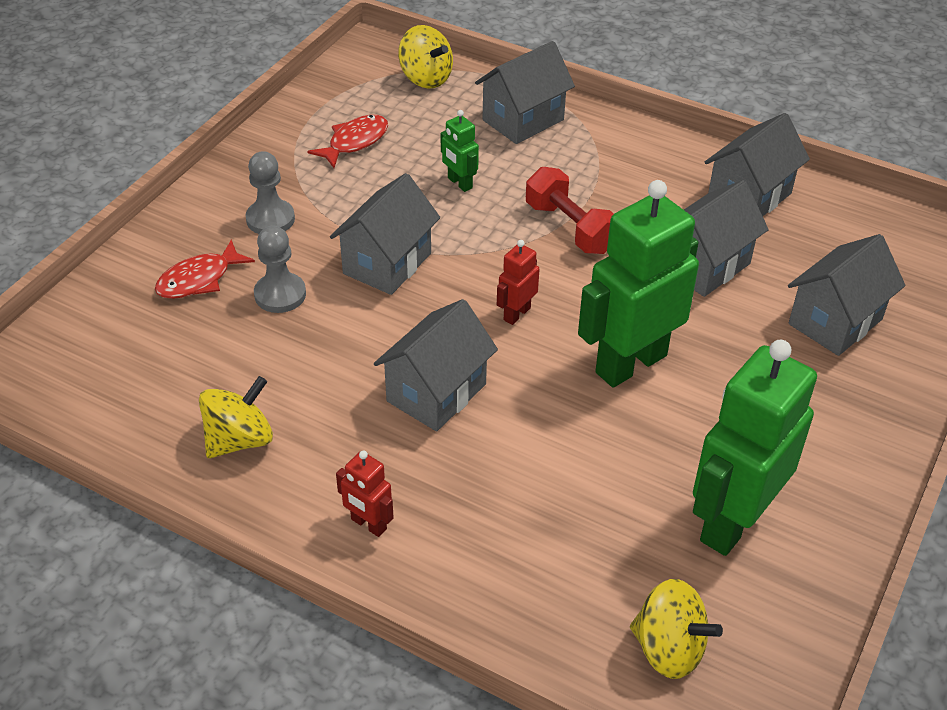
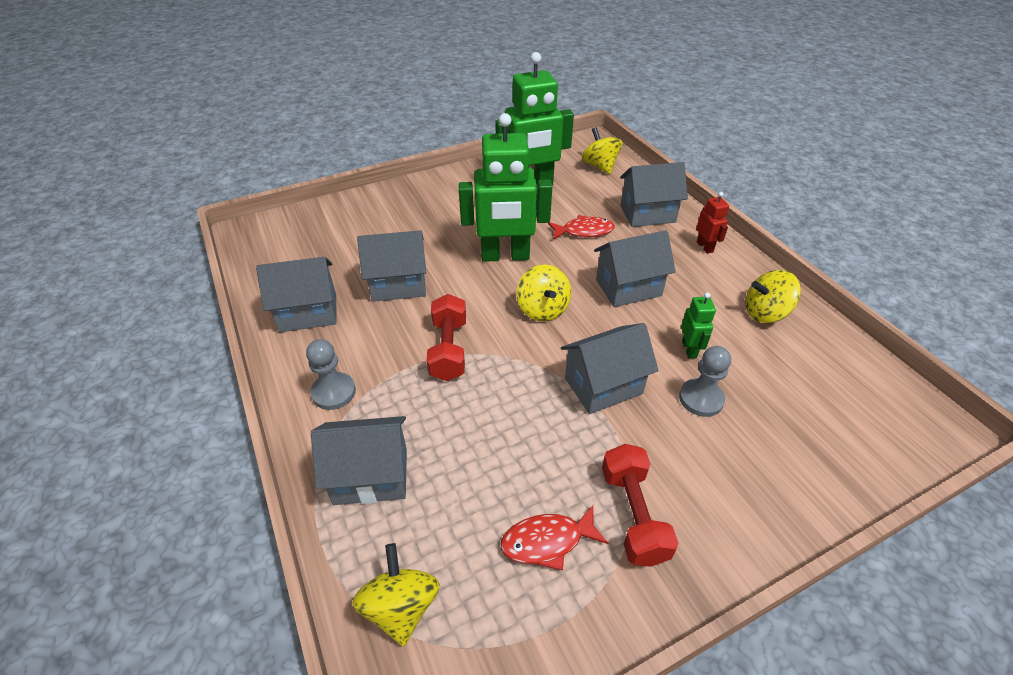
camera: 145 degrees left, 0 degrees up
(199, 279) = (766, 445): red fish -> red fish (584, 231)
(270, 219) = (680, 480): grey pawn -> grey pawn (334, 392)
(298, 182) = (633, 514): none -> red dumbbell
(459, 183) = (490, 432): green robot -> green robot (689, 349)
(516, 314) = (542, 309): red robot -> yellow spinning top
(835, 321) = (375, 229): grey house -> grey house (647, 214)

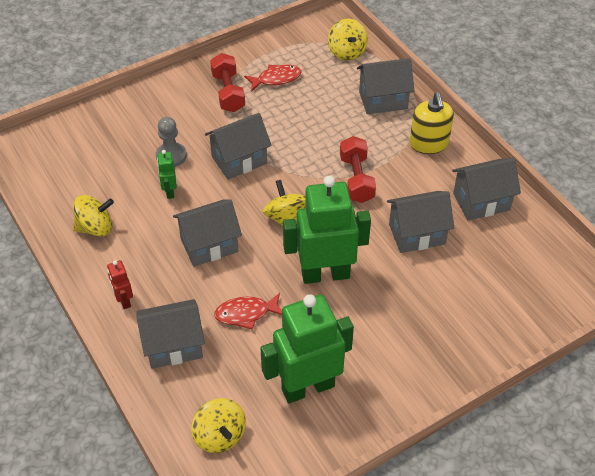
camera: 175 degrees right, 5 degrees up
(334, 392) = (429, 144): grey pawn -> yellow soap dispenser

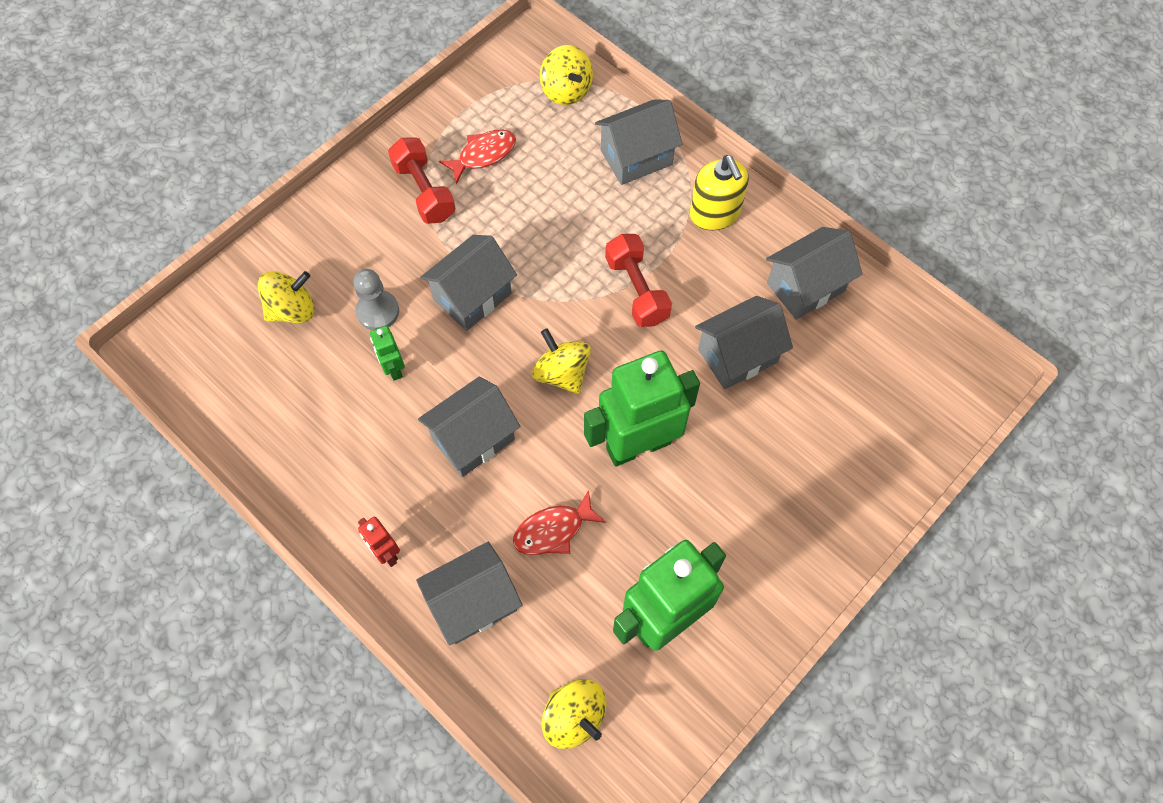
camera: 15 degrees left, 15 degrees up
(95, 228) = (310, 450): yellow spinning top -> yellow spinning top (292, 309)

